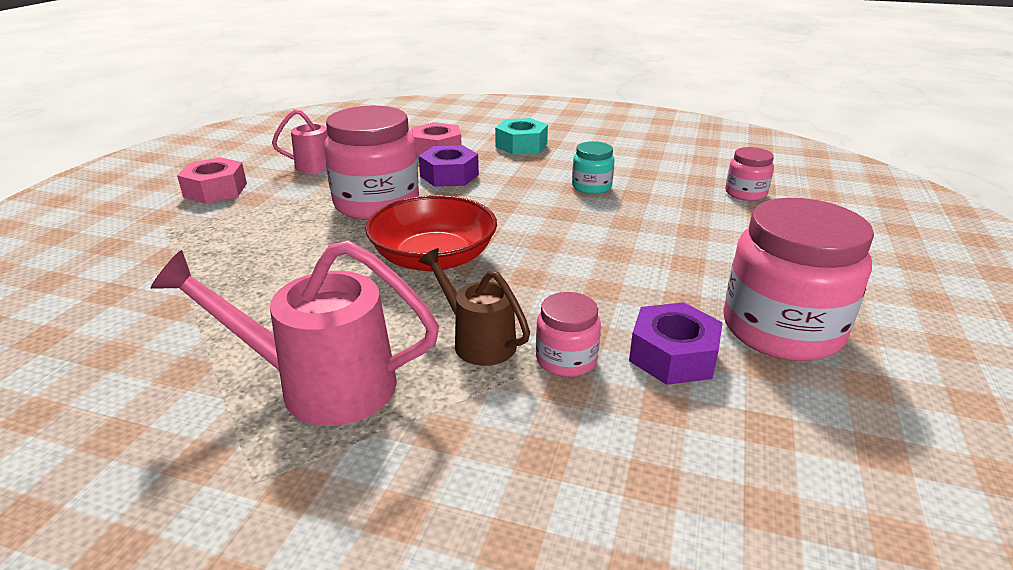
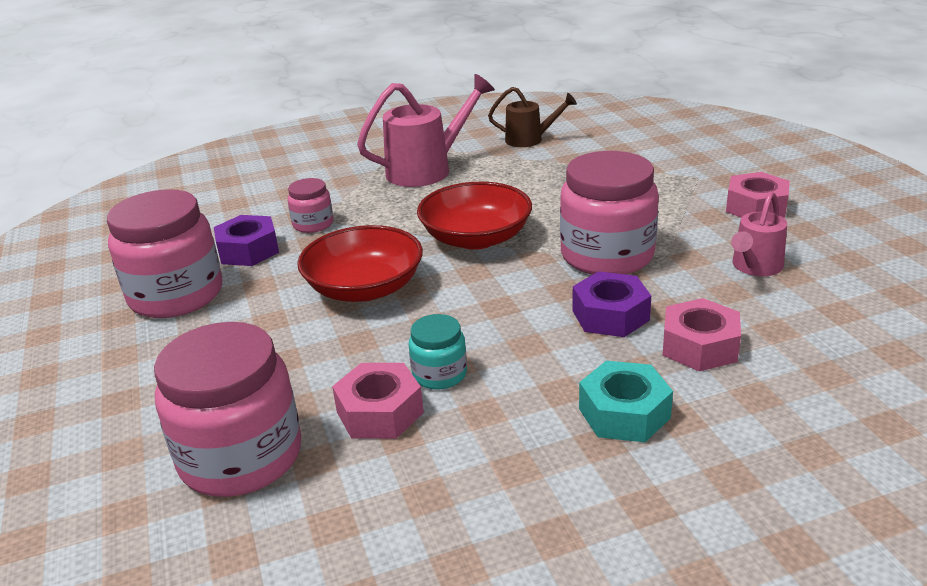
camera: 145 degrees right, 0 degrees up
(477, 340) = (375, 212): brown watering can -> brown watering can (530, 140)
(583, 256) = (364, 288): none -> red bowl
(646, 184) = (380, 412): none -> pink nut
(745, 193) = (241, 457): pink jar -> pink jar, size x2.02

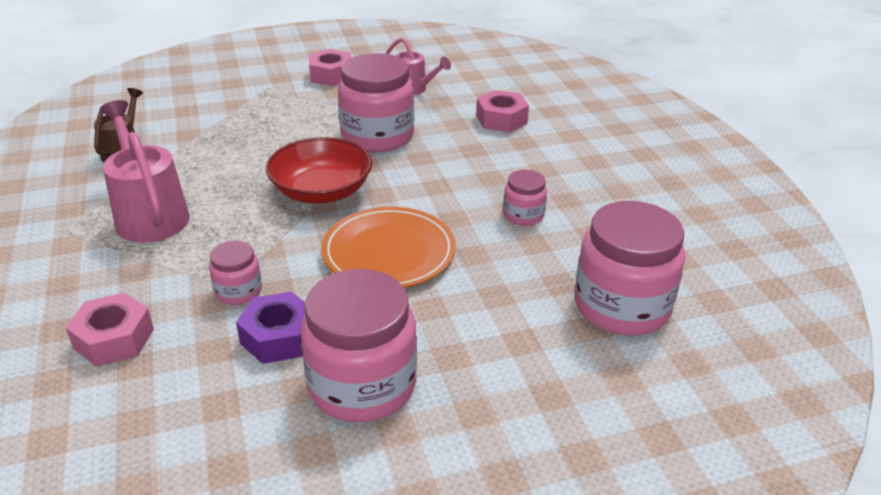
camera: 90 degrees left, 5 degrees up
(364, 288) = (389, 252): red bowl -> orange plate
(380, 412) = (567, 241): pink nut -> pink nut (114, 339)
(439, 374) = (523, 215): turquoise jar -> pink jar
(610, 315) = (460, 144): purple nut -> none
(624, 413) = (567, 151): turquoise nut -> none

